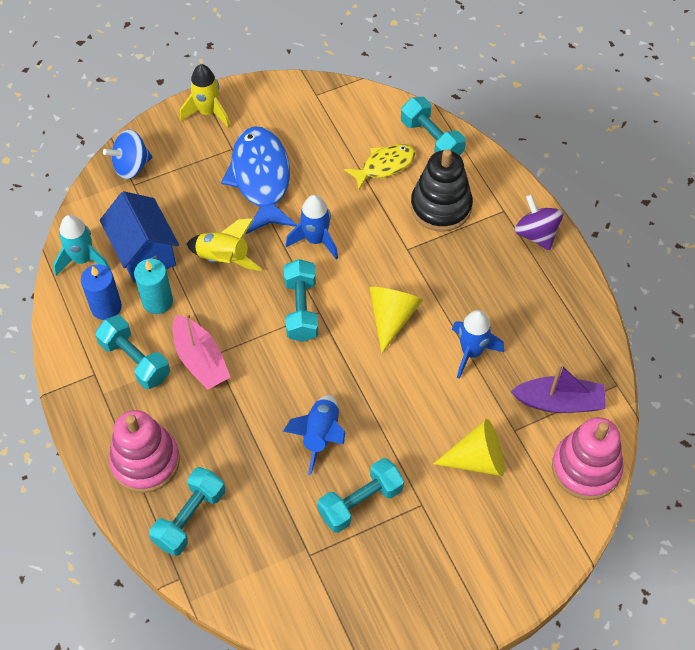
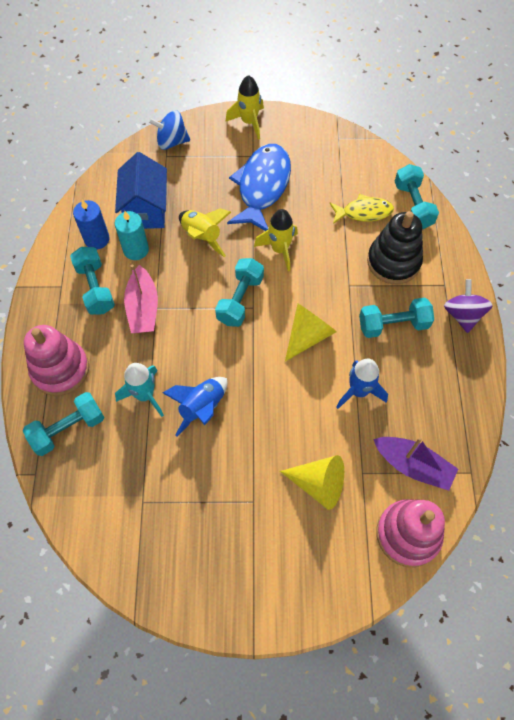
camera: 25 degrees right, 5 degrees up
(82, 259) = (99, 197): turquoise rocket -> turquoise rocket (145, 395)
(315, 240) = (279, 250): blue rocket -> yellow rocket
(360, 502) = (205, 477): turquoise dumbbell -> turquoise dumbbell (393, 325)

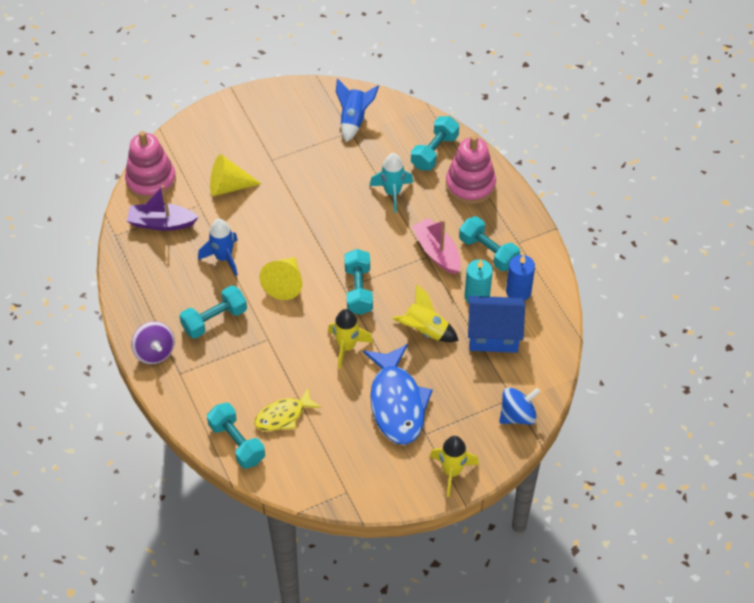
camera: 155 degrees right, 10 degrees down
(146, 210) = (493, 335): blue house -> blue house turned 60 degrees counterclockwise
(202, 407) = (343, 201): blue rocket -> blue rocket (353, 120)
(393, 262) = (235, 377): black stacking toy -> none

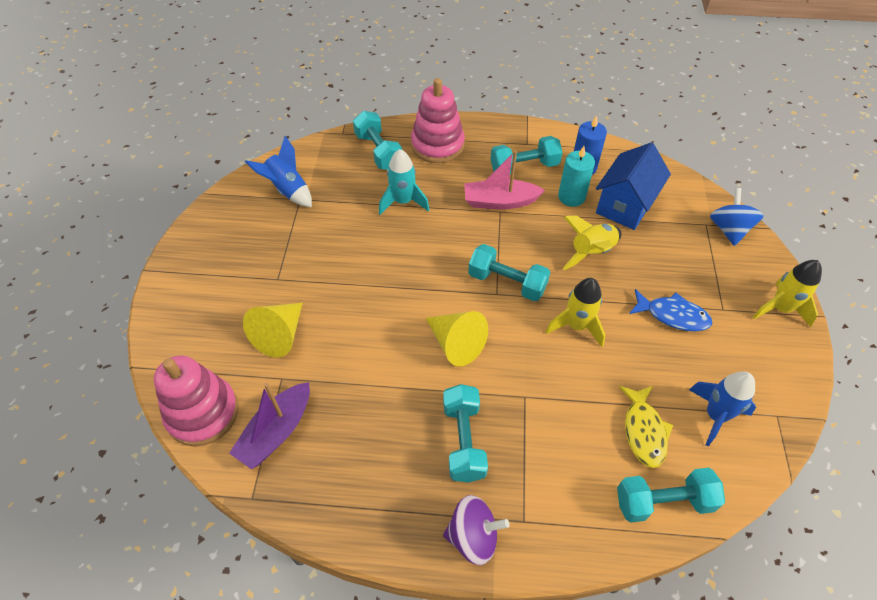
camera: 60 degrees left, 0 degrees up
(223, 258) = (378, 388): blue rocket -> blue rocket (715, 415)
(397, 403) = (672, 315): blue fish -> blue fish, size x0.58

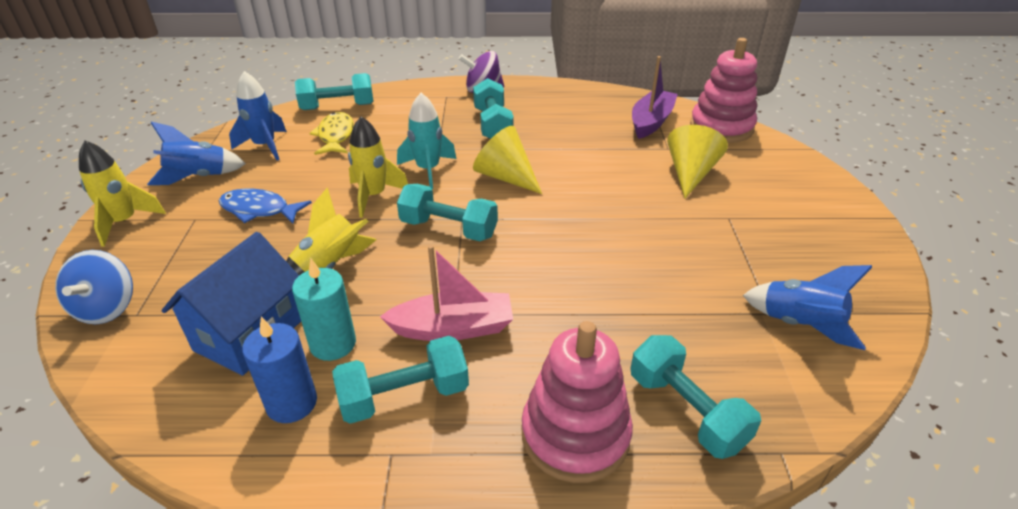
camera: 175 degrees right, 15 degrees down
(403, 202) = (607, 318): turquoise rocket -> turquoise rocket (428, 170)
(754, 365) = (199, 177): none -> blue rocket

